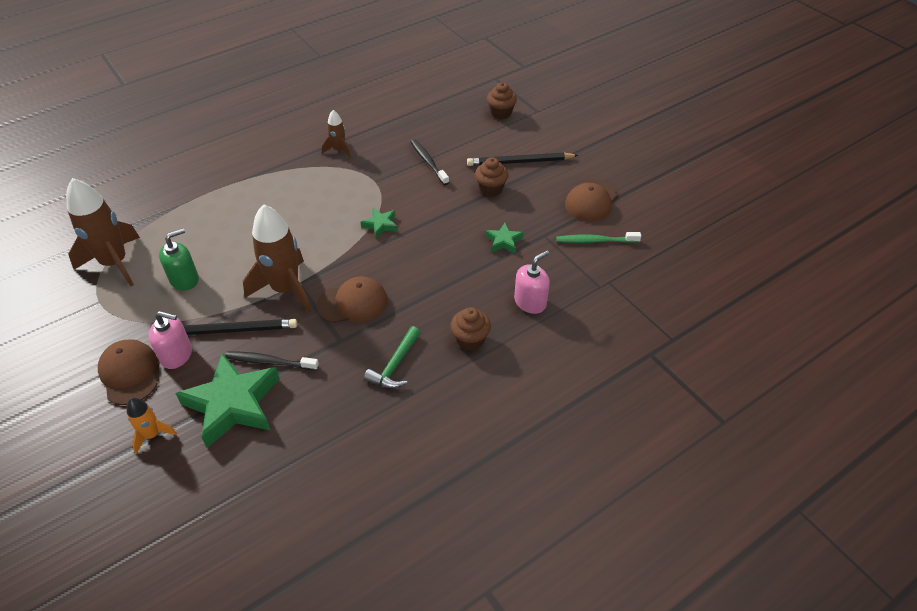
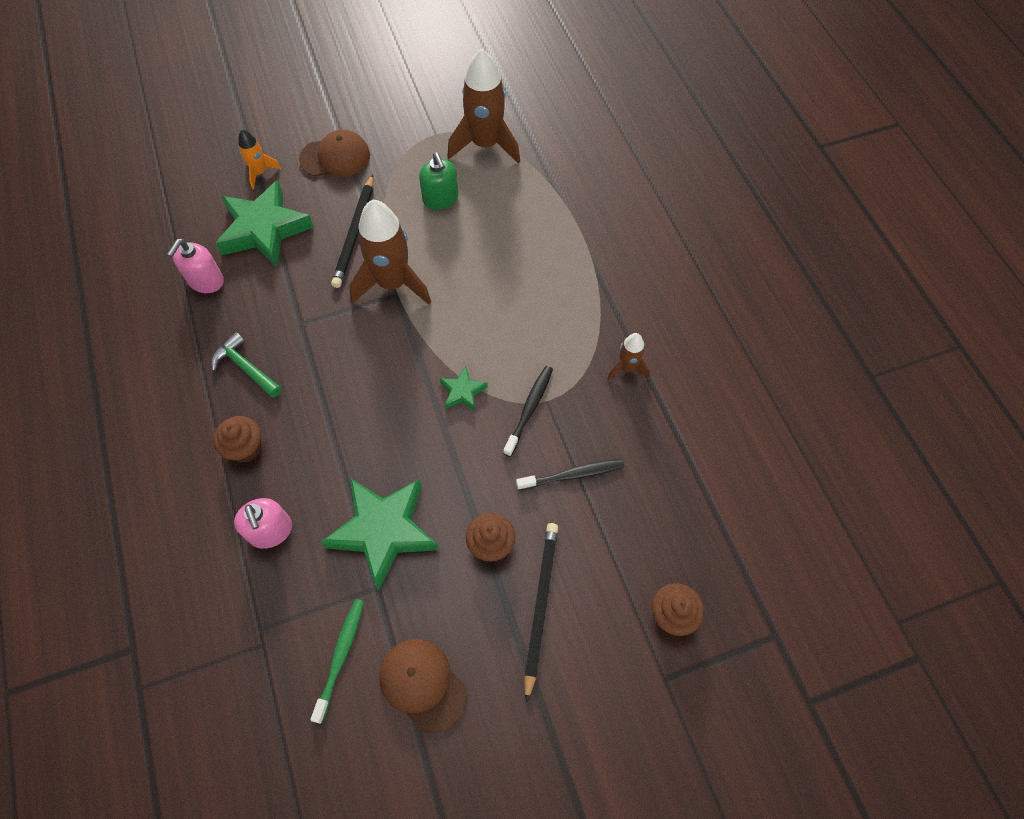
camera: 105 degrees right, 15 degrees up
(177, 355) = (342, 191): pink soap dispenser -> pink soap dispenser (206, 281)
(269, 362) = (300, 261): black toothbrush -> black toothbrush (529, 409)
(352, 303) = (347, 342): brown cap -> none
(503, 241) = (384, 531): green star -> green star, size x2.16

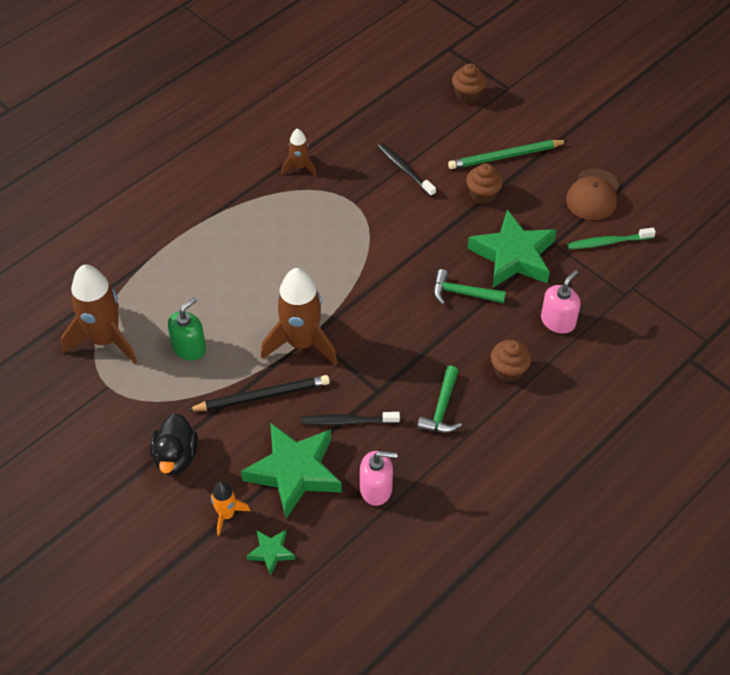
camera: 115 degrees left, 10 degrees down
(335, 157) = (176, 457): brown cap -> black duck
(365, 452) = (463, 293): none -> green hammer
(463, 392) = (377, 255): green star -> green star (271, 552)
(529, 409) = (367, 210): black toothbrush -> black toothbrush (347, 421)
(540, 605) = (505, 157): black pencil -> green pencil

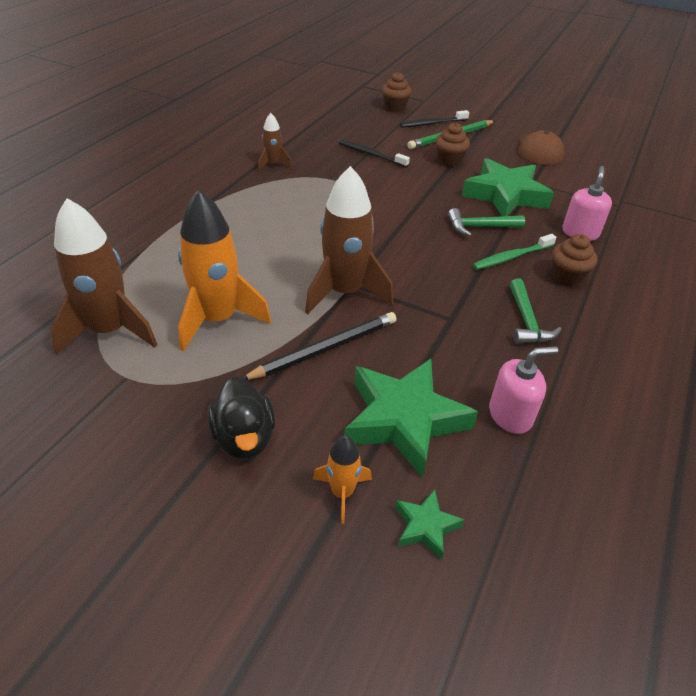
camera: 20 degrees left, 10 degrees down
(189, 347) = (218, 319): green soap dispenser -> orange rocket
(347, 421) = (436, 353): black toothbrush -> black toothbrush (432, 123)
(608, 242) = (575, 175): green toothbrush -> green toothbrush (511, 257)

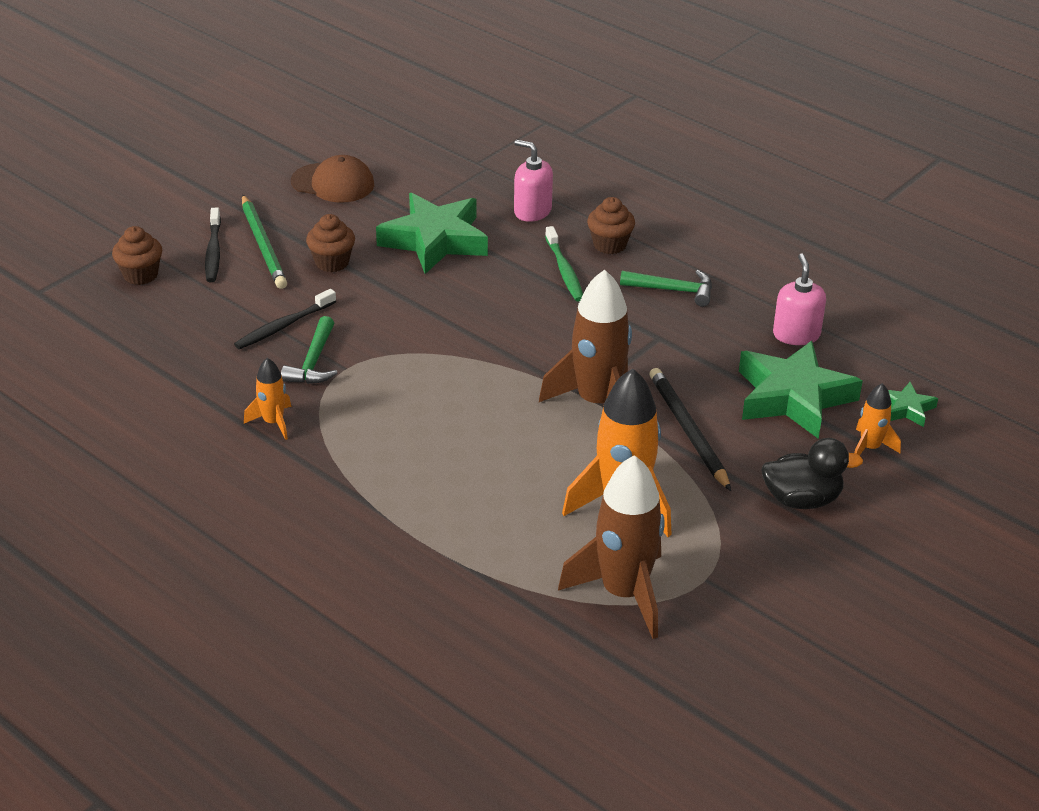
camera: 75 degrees left, 5 degrees down
(273, 164) = (273, 422): brown rocket -> orange rocket
(480, 227) = (498, 277): green hammer -> green hammer (313, 362)

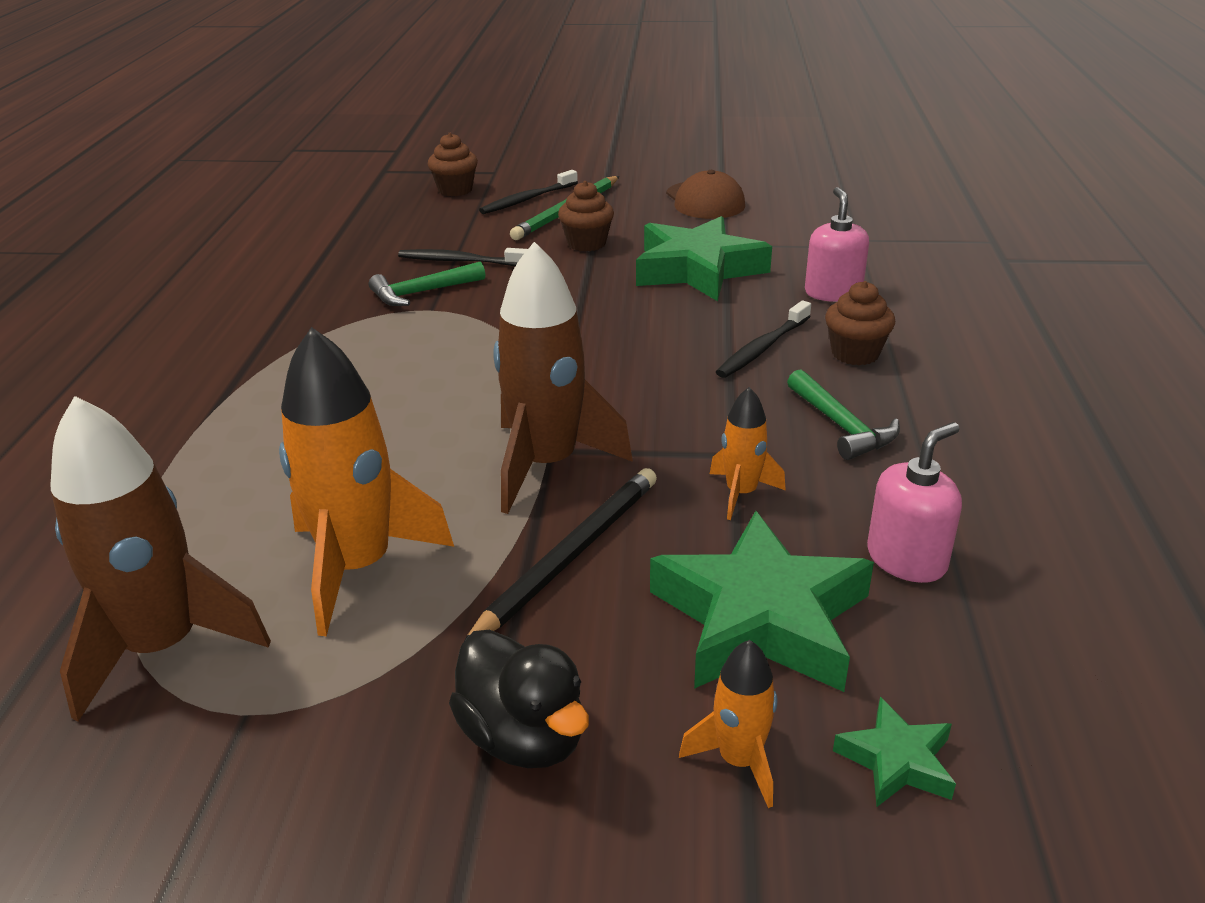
camera: 55 degrees right, 5 degrees down
(273, 422) = (306, 311): orange rocket -> orange rocket (741, 493)
(564, 271) = (762, 348): green toothbrush -> black toothbrush

